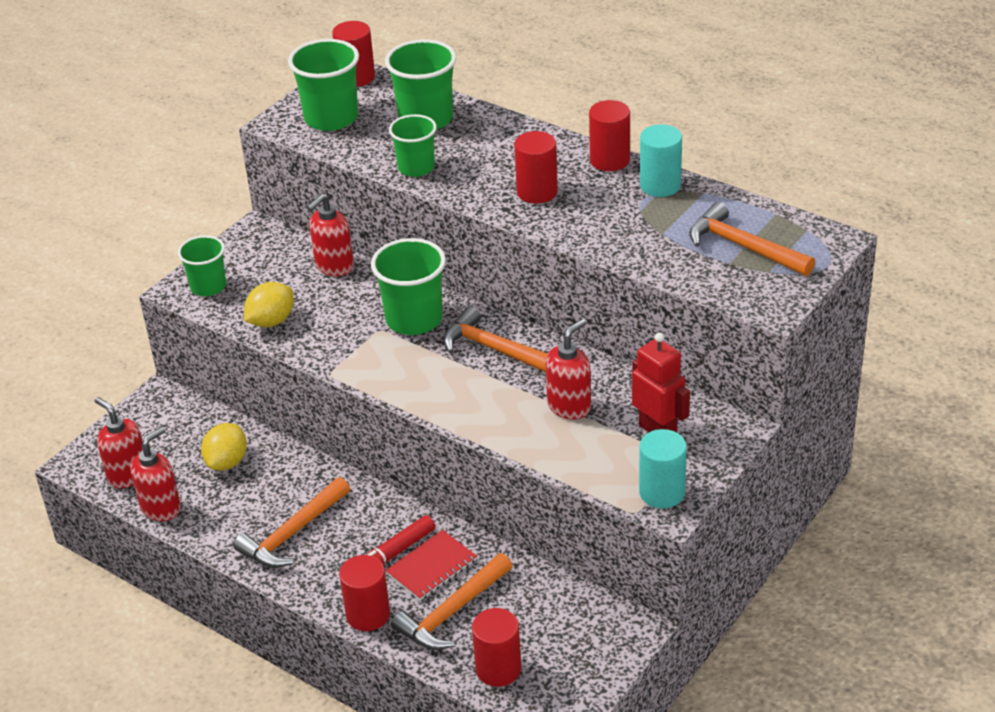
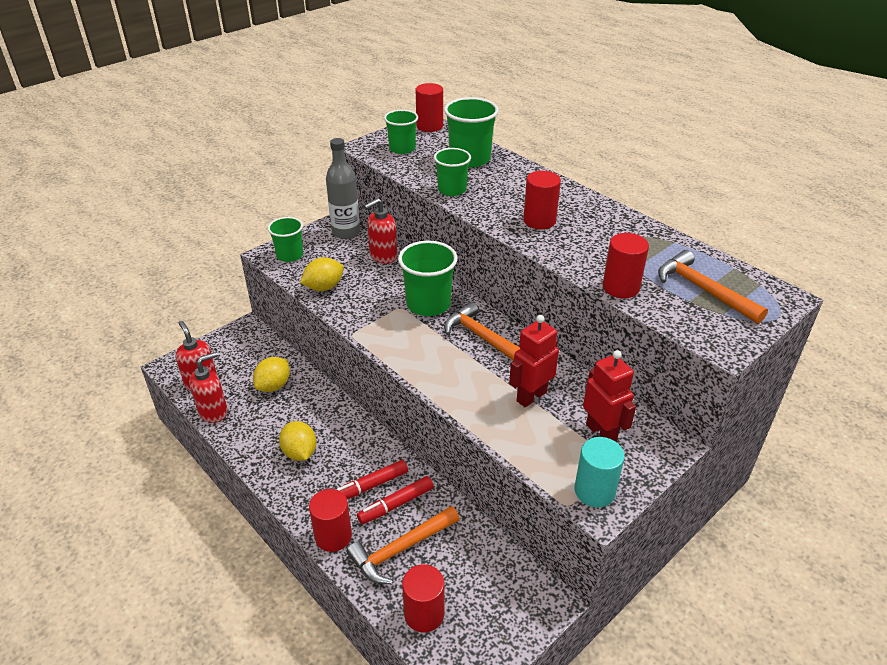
camera: 10 degrees right, 0 degrees up
(272, 241) = (346, 232): none -> grey bottle
(292, 533) = (300, 452): orange hammer -> yellow lemon
(331, 118) = (402, 149): green cup -> green cup, size x0.65
(431, 567) = (396, 504): red notebook -> red marker
(569, 406) = (531, 396): red soap dispenser -> red robot
(610, 160) = (602, 207): red cylinder -> red cylinder (620, 287)
(660, 185) = (639, 231): turquoise cylinder -> none

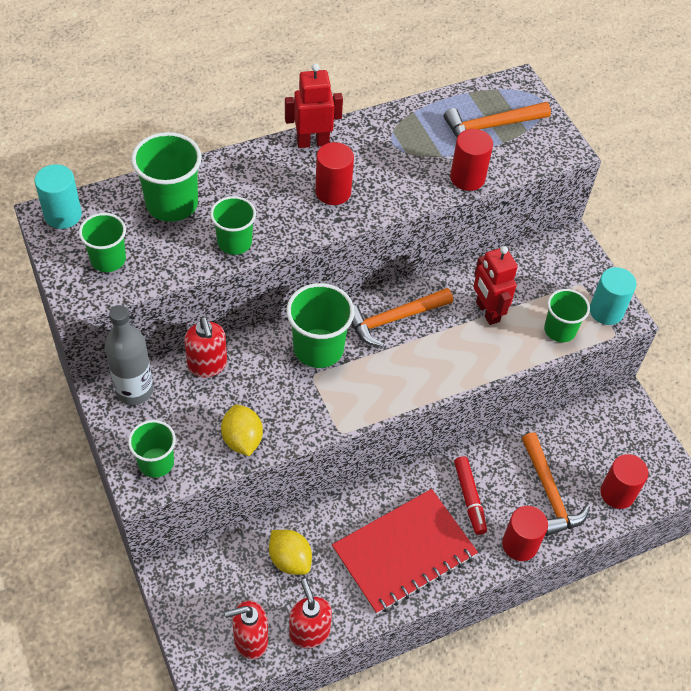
camera: 75 degrees left, 15 degrees up
(300, 452) = (404, 552): yellow lemon -> red notebook
(396, 504) = (498, 482): red marker -> none
(429, 126) = (63, 215): red cylinder -> turquoise cylinder
(543, 455) = (559, 330): none -> green cup
(601, 433) = (546, 280): red robot -> red robot (312, 142)

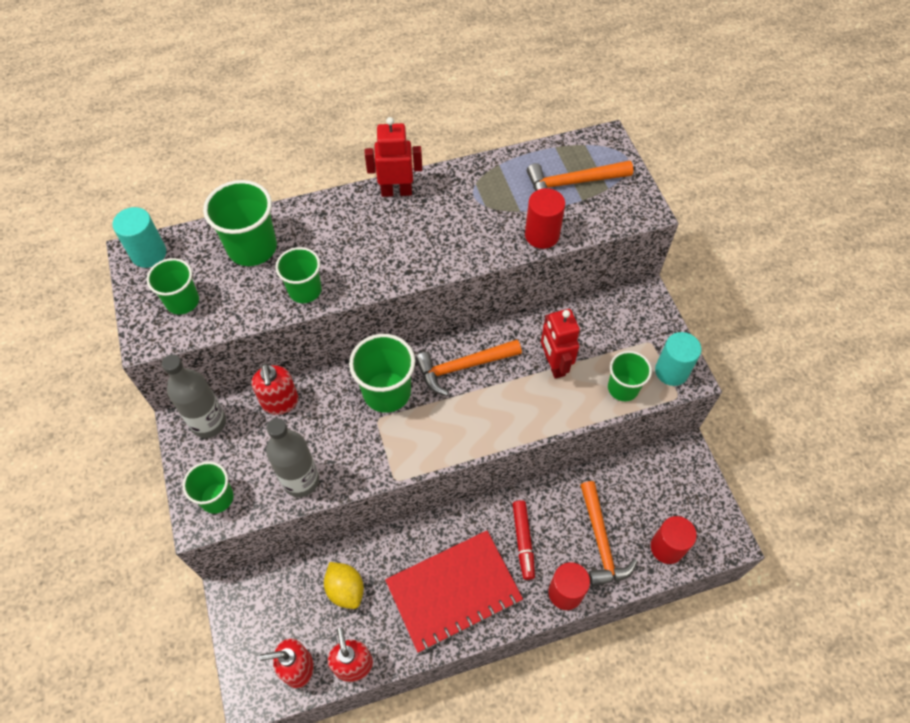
camera: 10 degrees right, 5 degrees up
(242, 440) = (301, 480): yellow lemon -> grey bottle
(333, 192) = (408, 243): red cylinder -> none

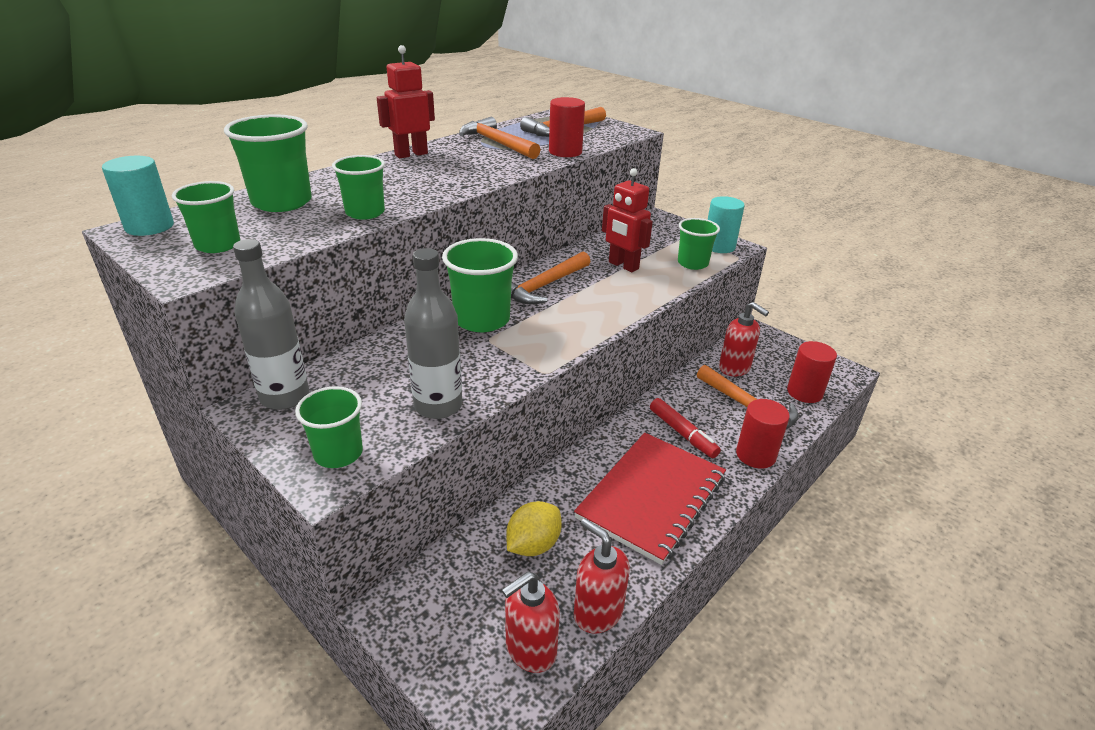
camera: 30 degrees left, 25 degrees down
(280, 402) = (367, 357): red soap dispenser -> red soap dispenser (734, 368)
(345, 589) = (533, 545): yellow lemon -> yellow lemon turned 75 degrees counterclockwise
(488, 193) = (497, 143): none -> orange hammer

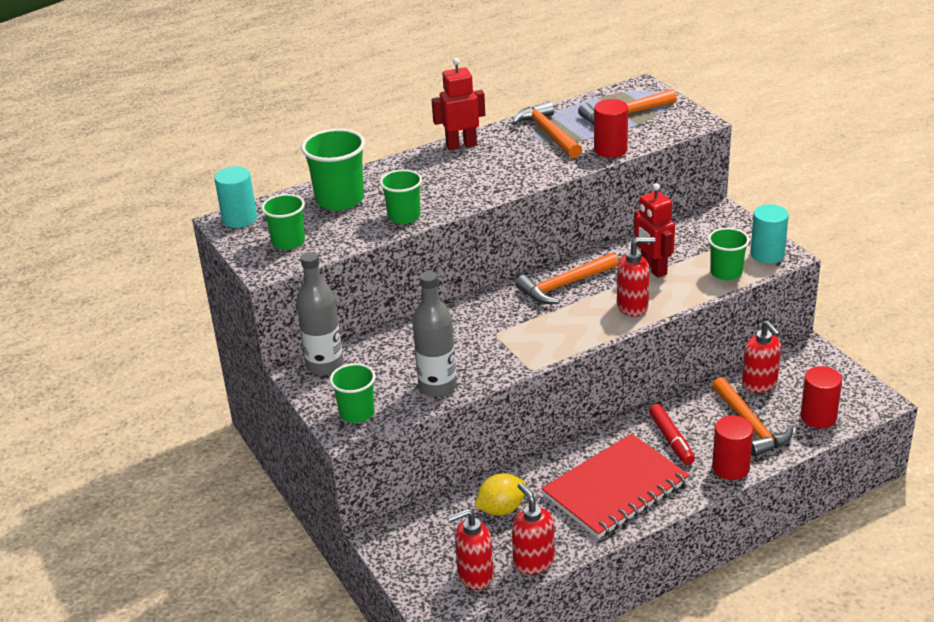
camera: 20 degrees right, 0 degrees up
(482, 319) = (496, 314): green cup -> none
(622, 299) = (633, 307): none -> red soap dispenser

